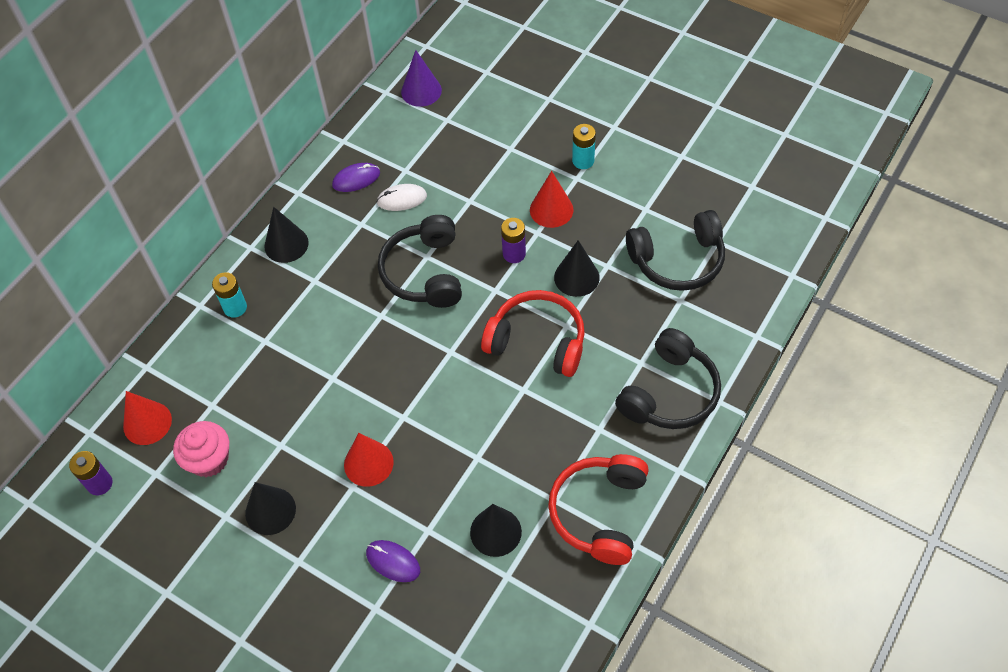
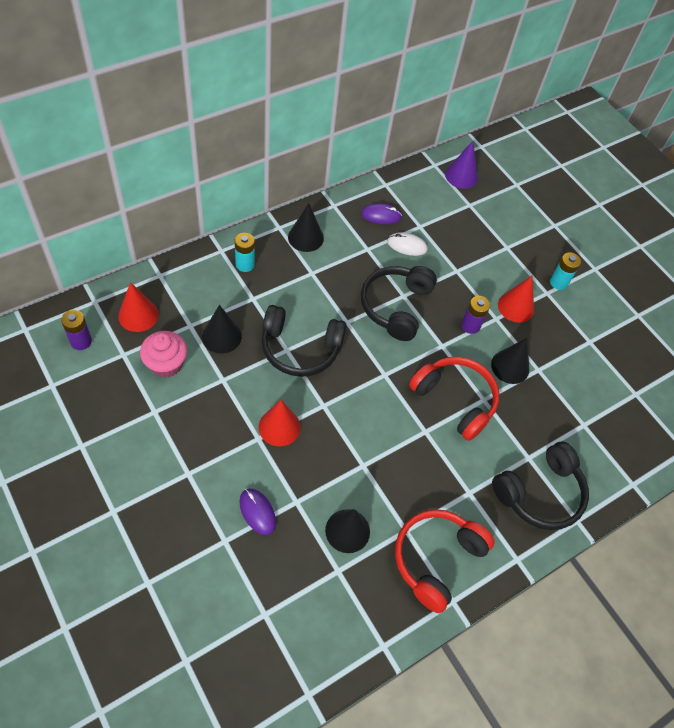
camera: 15 degrees right, 0 degrees up
(270, 511) = (189, 424): black cone -> black cone (221, 336)
(678, 261) = (596, 393): black headphones -> black headphones (300, 348)

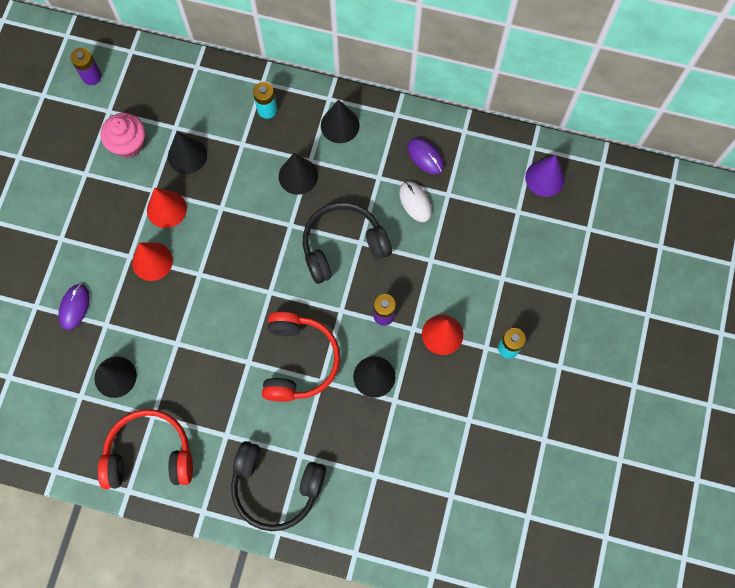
camera: 55 degrees right, 15 degrees up
(138, 315) = (148, 88): red cone -> red cone (166, 209)
(300, 348) = (231, 215): black headphones -> none
(315, 288) = (298, 176): none -> black cone

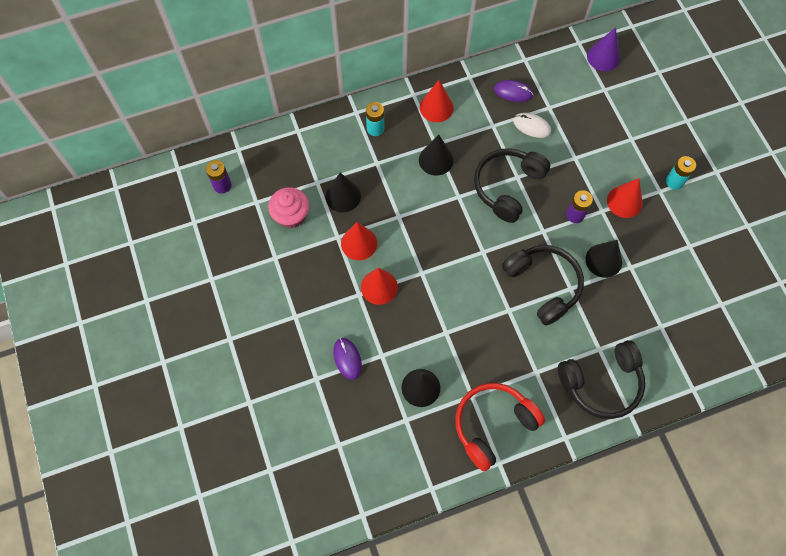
camera: 35 degrees left, 5 degrees down
(299, 361) = (543, 285): red headphones -> black headphones
(340, 125) = (436, 107): black cone -> red cone

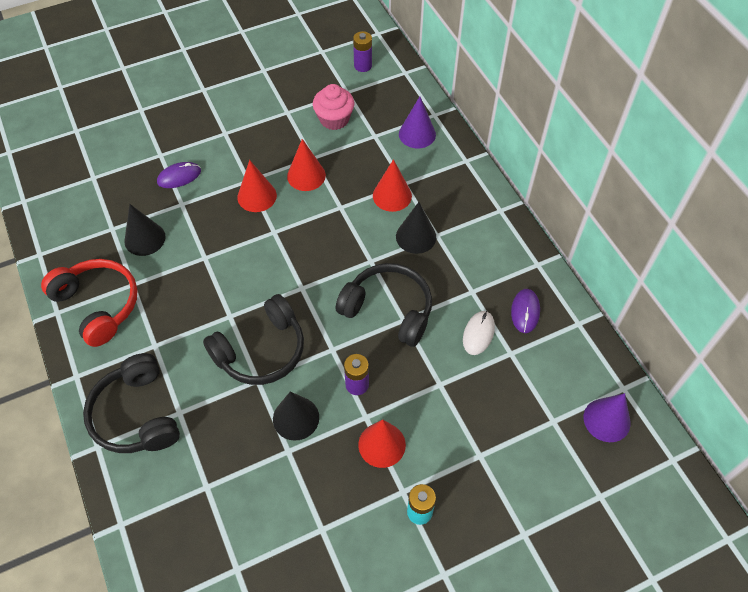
camera: 85 degrees right, 10 degrees down
(320, 147) = (417, 134): none -> purple cone
(343, 196) = (360, 158): black cone -> none
(375, 128) = (448, 179): turquoise battery -> none
(436, 107) = (486, 233): red cone -> red cone (392, 195)

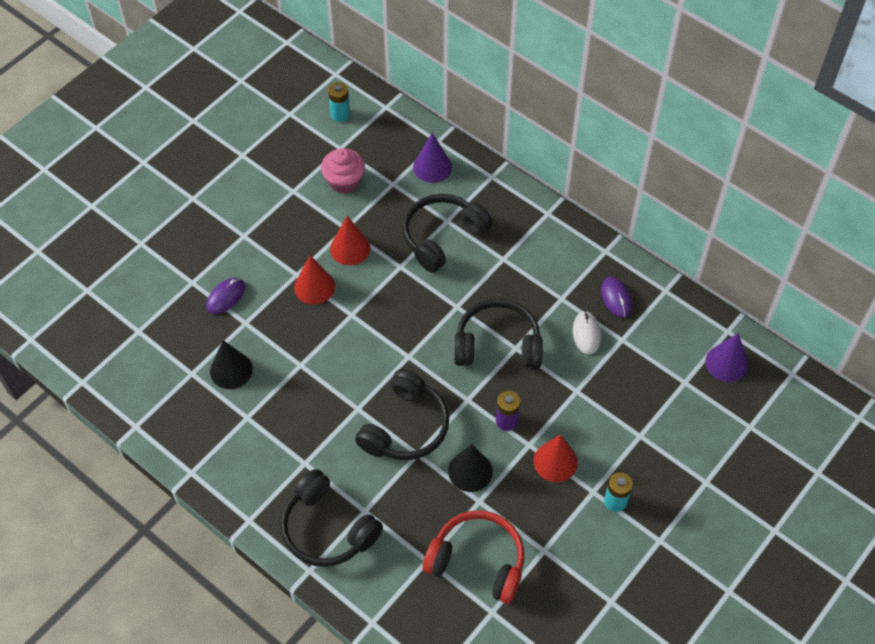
camera: 25 degrees left, 0 degrees up
(98, 305) = (227, 449): red headphones -> red headphones (478, 561)
(363, 66) = (340, 115): purple battery -> turquoise battery
(392, 195) = (442, 237): red cone -> black headphones
(416, 236) = (485, 267): black cone -> none

